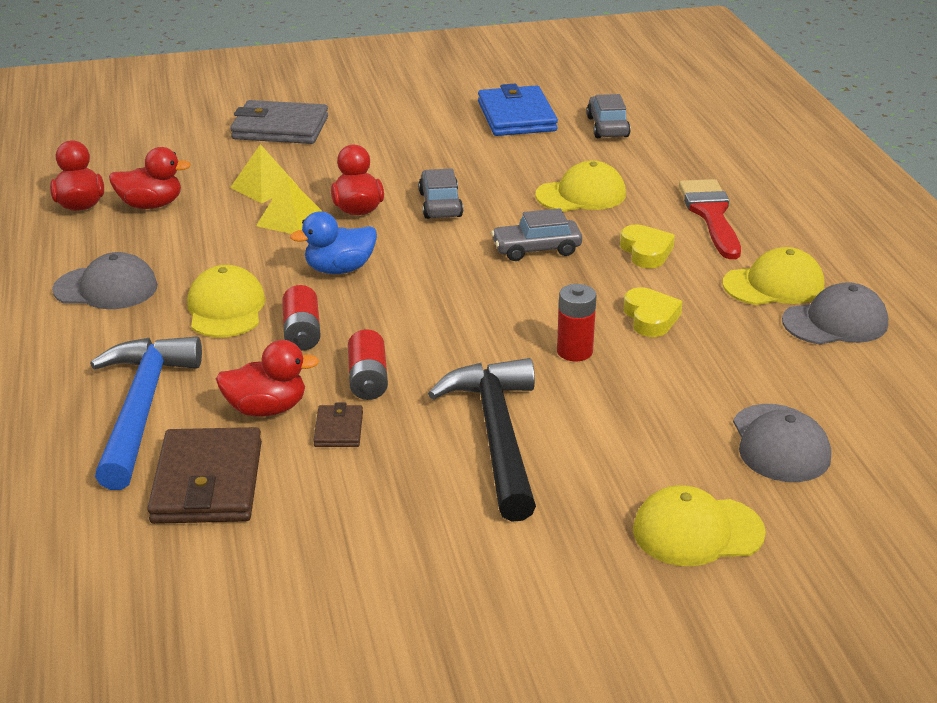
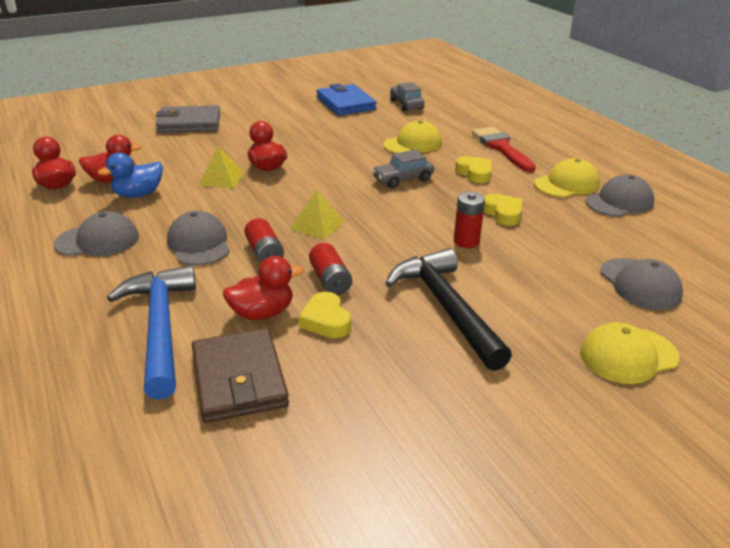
camera: 15 degrees left, 0 degrees up
(226, 308) = (199, 243): yellow cap -> grey cap
(264, 187) = (193, 160): yellow pyramid -> yellow pyramid (317, 225)
(338, 429) = (326, 320): brown wallet -> yellow heart
(339, 269) = (272, 207): blue duck -> blue duck (138, 194)
(440, 204) = (323, 159): grey car -> none

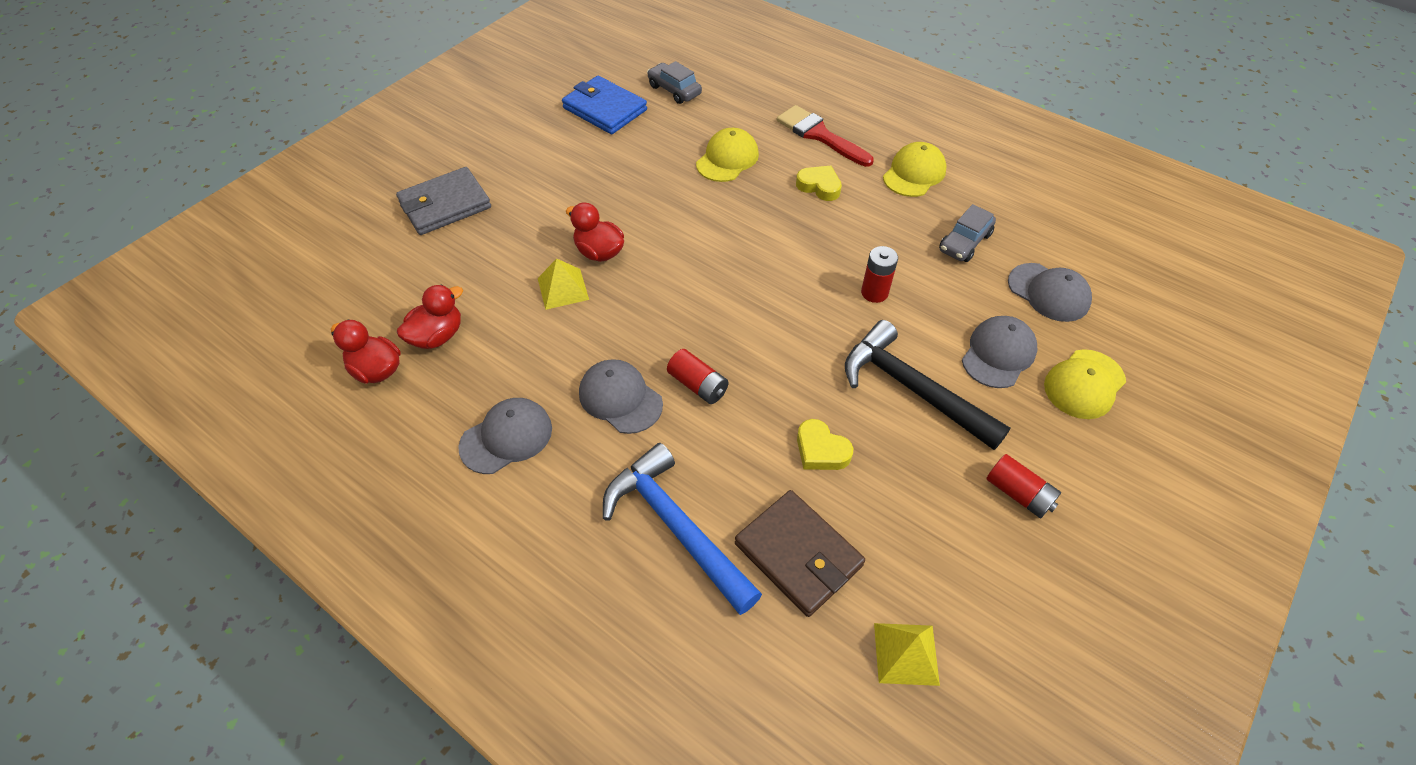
camera: 25 degrees left, 20 degrees up
(138, 194) = (489, 349): blue duck -> none
(262, 313) = (757, 466): red duck -> none
(317, 225) = (719, 323): yellow pyramid -> yellow pyramid (906, 653)
(330, 280) = (787, 396): red battery -> red battery (1018, 493)
(403, 179) = (755, 221): grey car -> grey car (964, 242)
(503, 213) = (882, 239): yellow heart -> none
(619, 202) = (974, 184): grey cap -> grey cap (998, 354)

